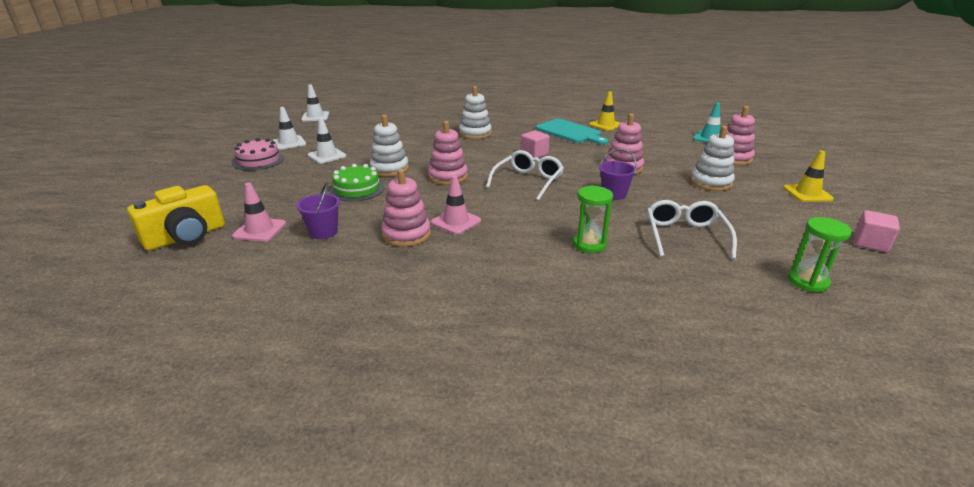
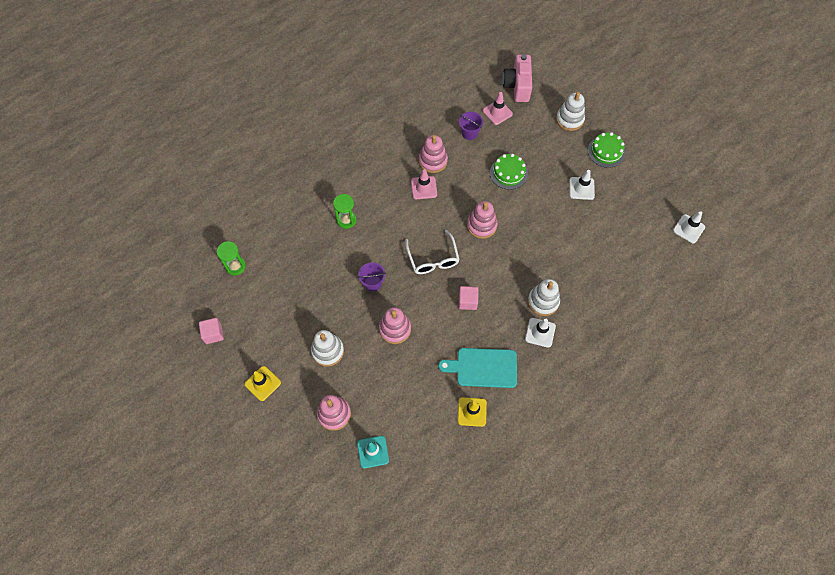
camera: 135 degrees right, 35 degrees up
(186, 237) = (517, 86): yellow camera -> pink camera
(259, 161) = (606, 151): pink cake -> green cake
(289, 143) = (630, 182): white traffic cone -> white traffic cone (540, 332)
(389, 169) = (524, 205): white stacking toy -> white stacking toy (569, 119)
(685, 235) = (308, 266): white glasses -> none

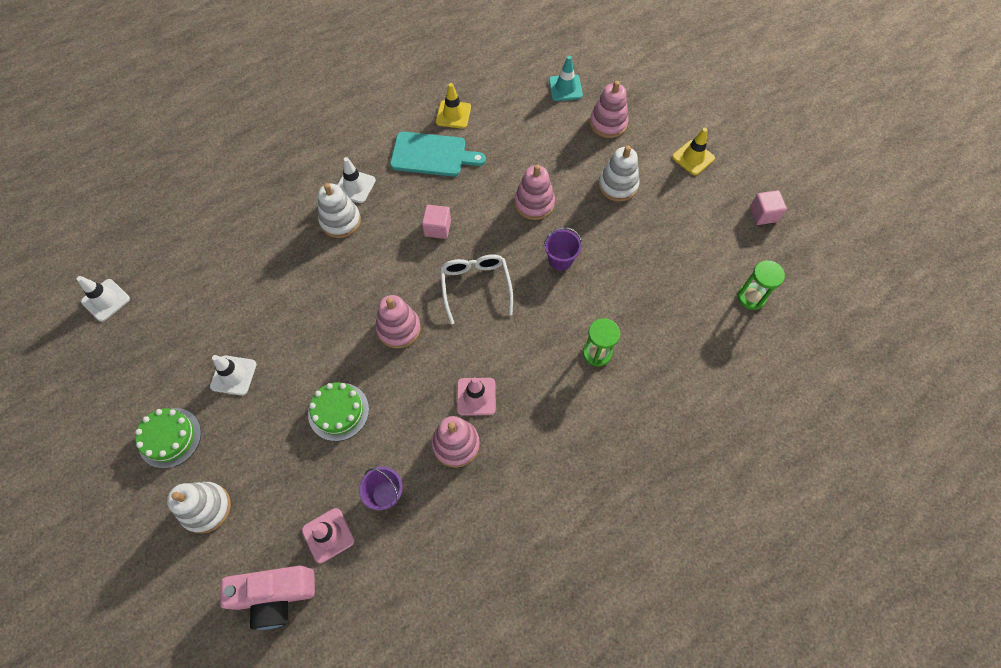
camera: 175 degrees left, 0 degrees up
(517, 86) = (275, 595): pink camera -> pink camera turned 75 degrees clockwise

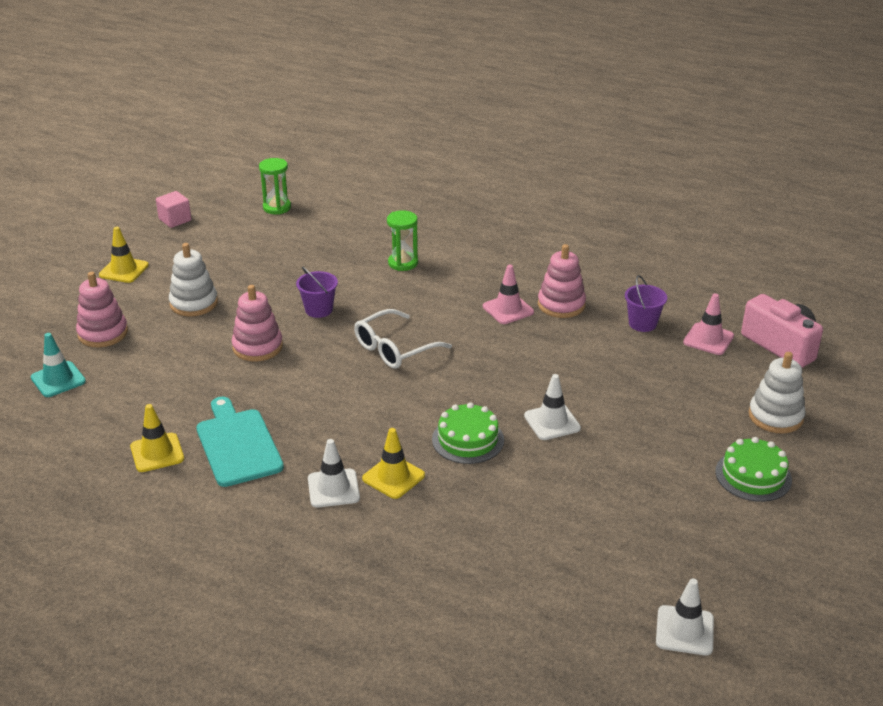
camera: 120 degrees left, 30 degrees down
(233, 375) = (648, 465): white traffic cone -> white traffic cone (552, 422)
(338, 411) = (605, 379): green cake -> green cake (468, 440)
(340, 221) = (393, 477): white stacking toy -> yellow traffic cone
(398, 328) = (486, 378): pink stacking toy -> none
(437, 228) = (343, 399): pink cube -> none

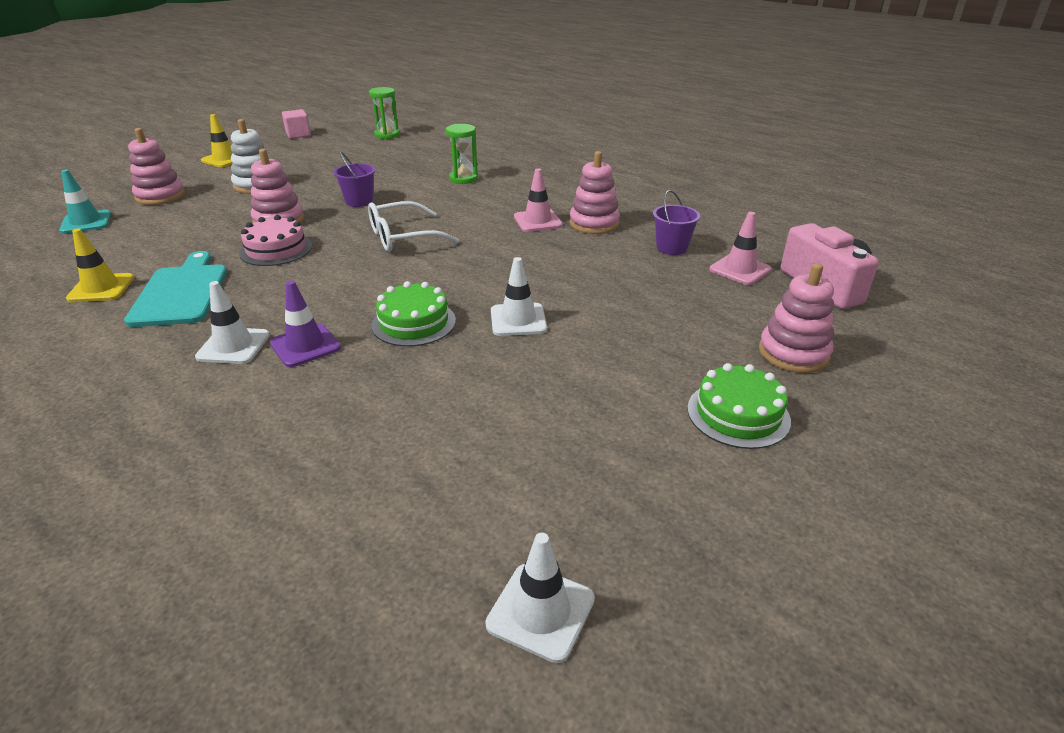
camera: 15 degrees right, 0 degrees up
(284, 382) = (276, 249): none -> pink cake
(393, 477) = (305, 345): yellow traffic cone -> purple traffic cone
(775, 416) = (793, 353): white stacking toy -> pink stacking toy

